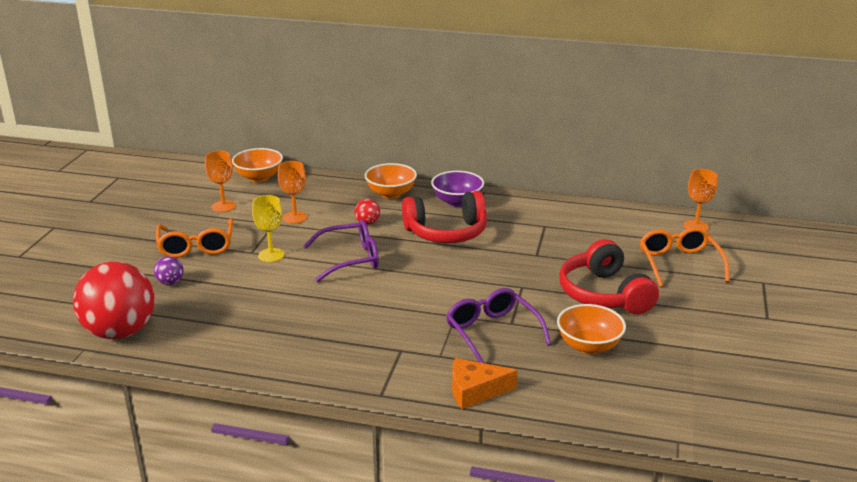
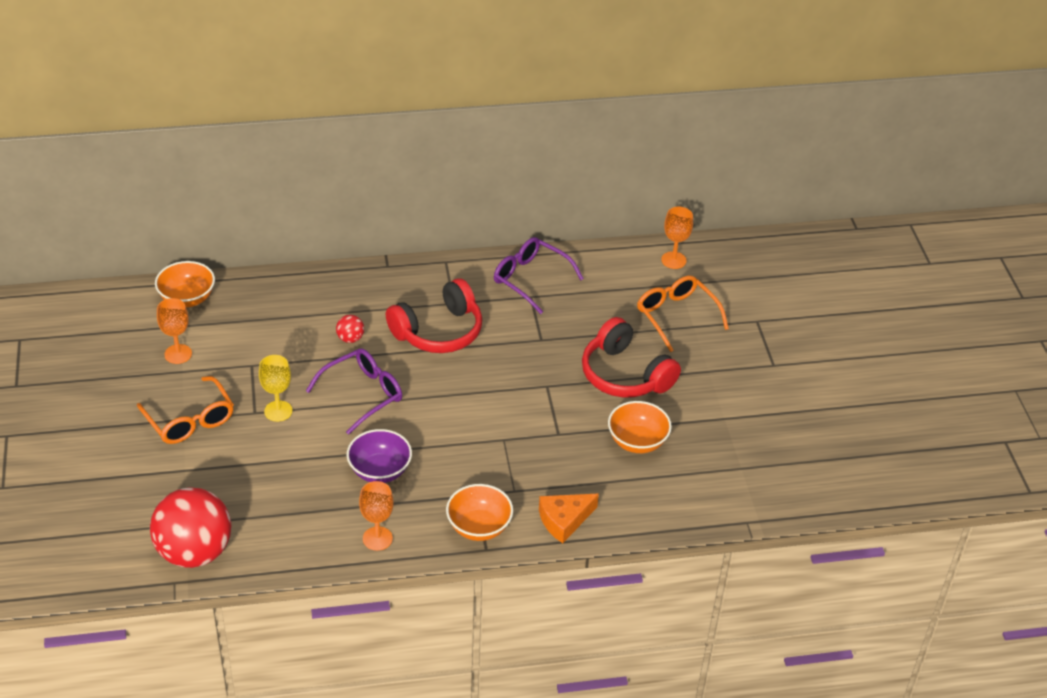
camera: 25 degrees left, 15 degrees up
(170, 282) = (198, 476): purple ball -> none
(294, 217) = (268, 350): orange goblet -> orange goblet (377, 538)
(391, 194) = (350, 288): orange bowl -> orange bowl (479, 527)
(457, 202) = (426, 283): purple bowl -> purple bowl (380, 471)
(492, 332) = (547, 450): purple glasses -> purple glasses (530, 279)

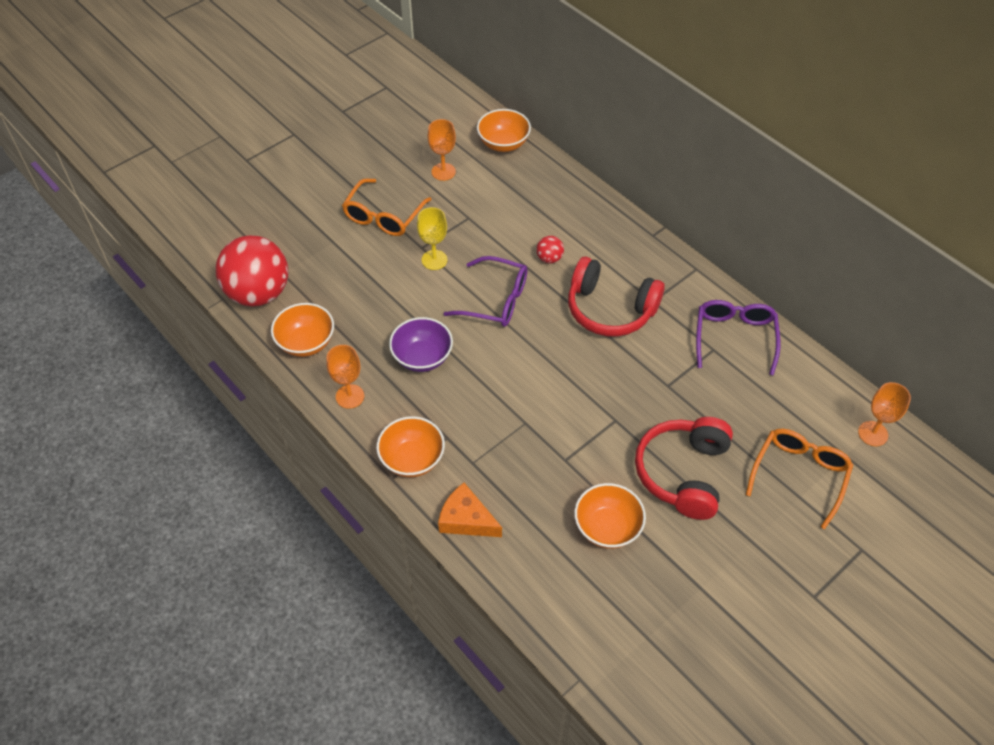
camera: 60 degrees right, 10 degrees up
(289, 542) = (306, 343): none -> orange bowl

